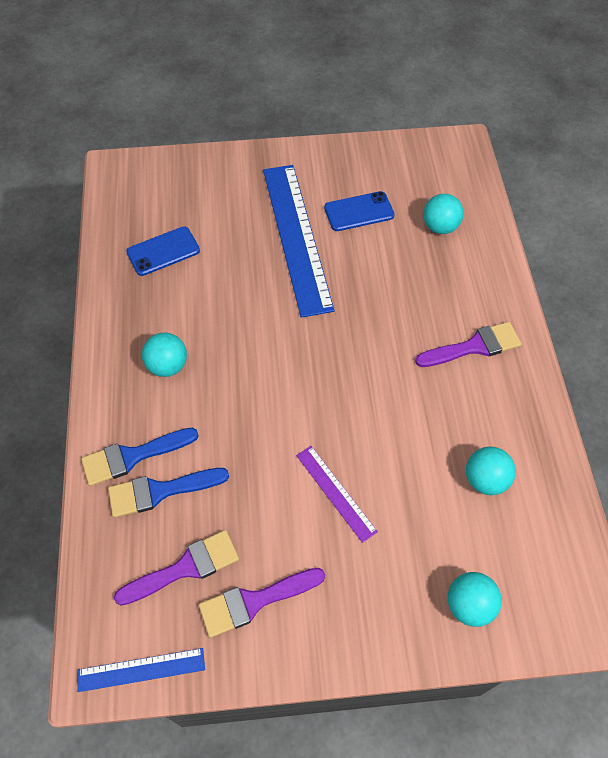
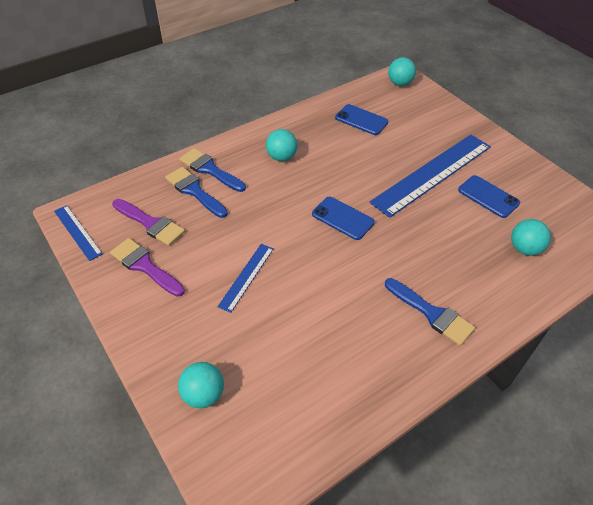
camera: 60 degrees right, 10 degrees down
(307, 355) = (342, 218): none -> blue phone
(335, 492) = (246, 276): purple ruler -> blue ruler
(474, 346) = (432, 314): purple brush -> blue brush
(485, 479) = (316, 366): turquoise ball -> turquoise ball (399, 83)

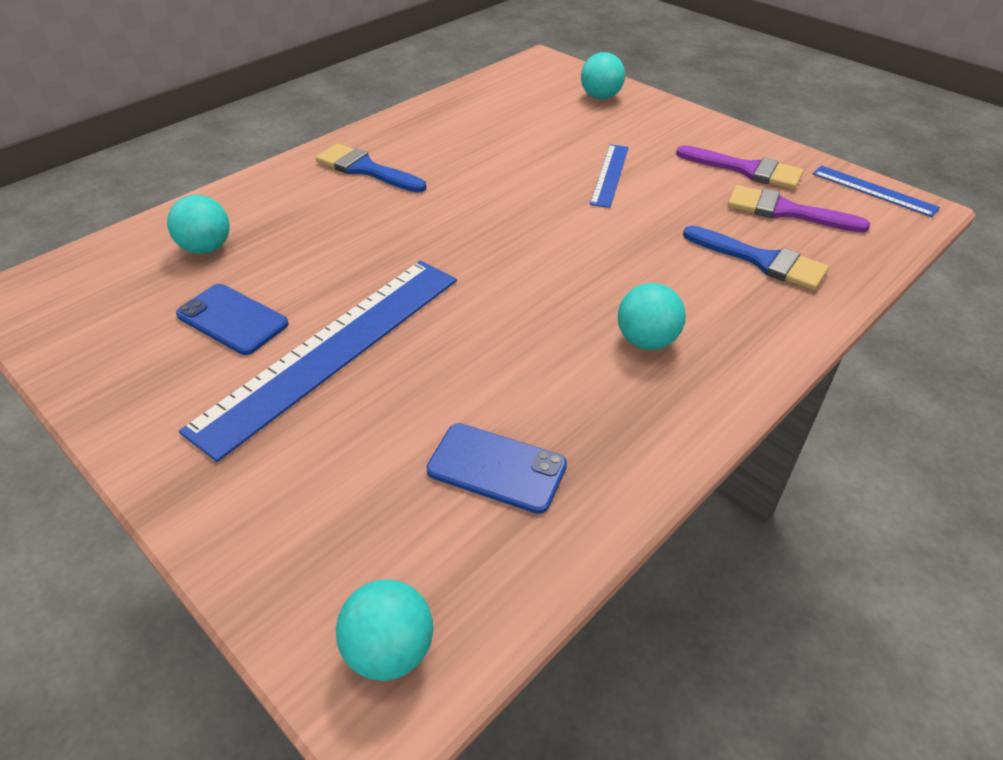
camera: 170 degrees right, 5 degrees down
(209, 169) = (766, 298): blue brush -> none
(342, 218) = (498, 253): blue phone -> none

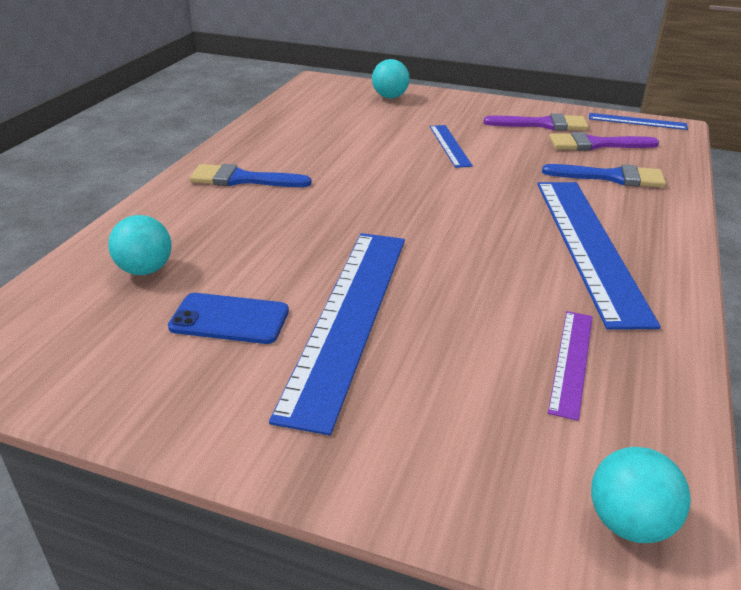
camera: 25 degrees left, 10 degrees down
(497, 468) = (571, 361): blue phone -> purple ruler
(646, 341) = (589, 245): turquoise ball -> blue ruler

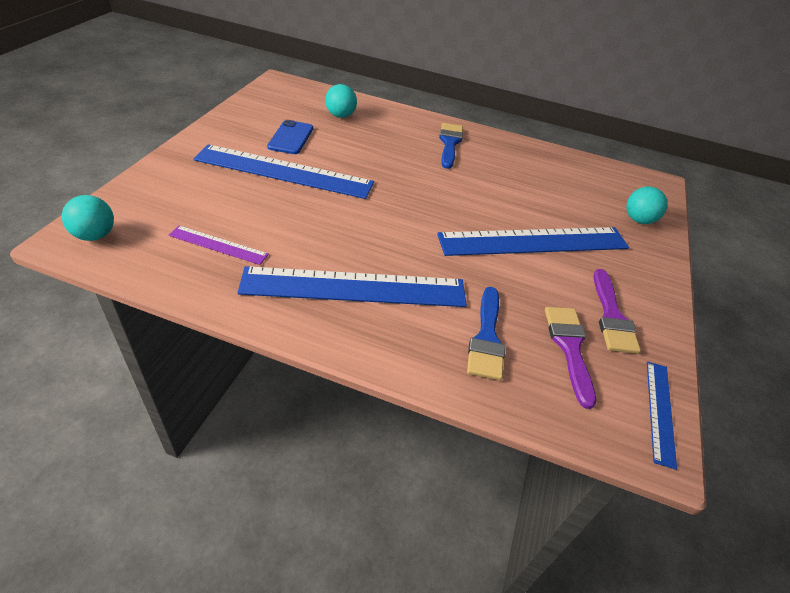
camera: 85 degrees right, 10 degrees up
(450, 145) = (534, 241): blue ruler -> blue ruler, size x2.08

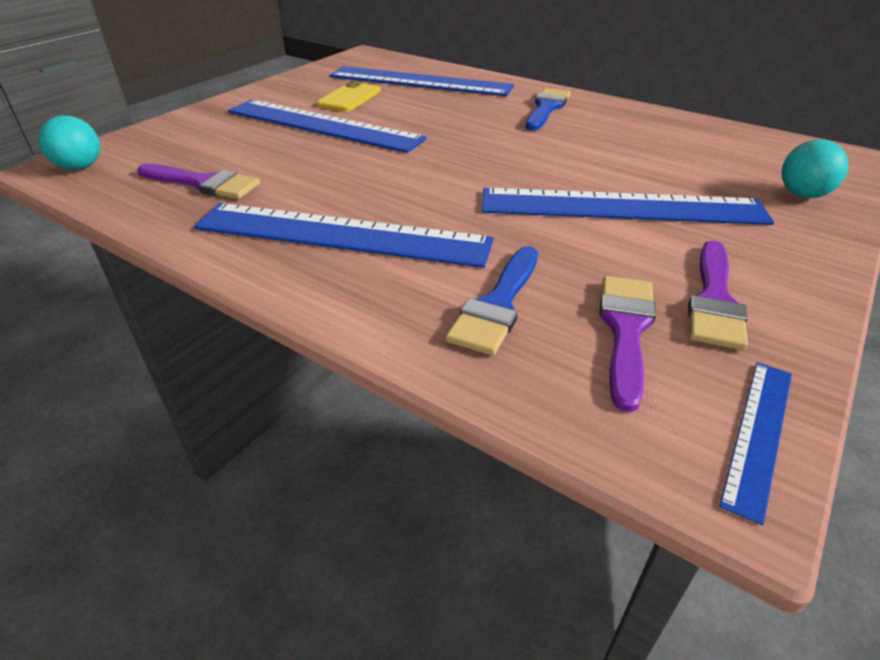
camera: 20 degrees right, 5 degrees down
(218, 245) = (204, 183): purple ruler -> purple brush
(291, 137) = (349, 98): blue phone -> yellow phone
(340, 116) = (420, 81): turquoise ball -> blue ruler

